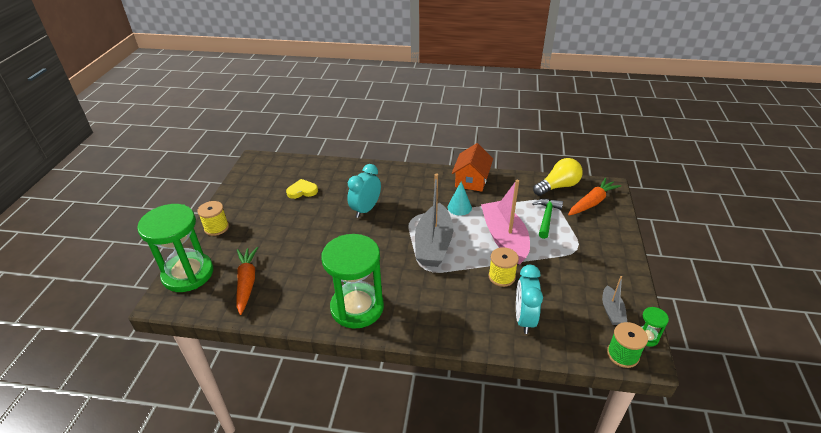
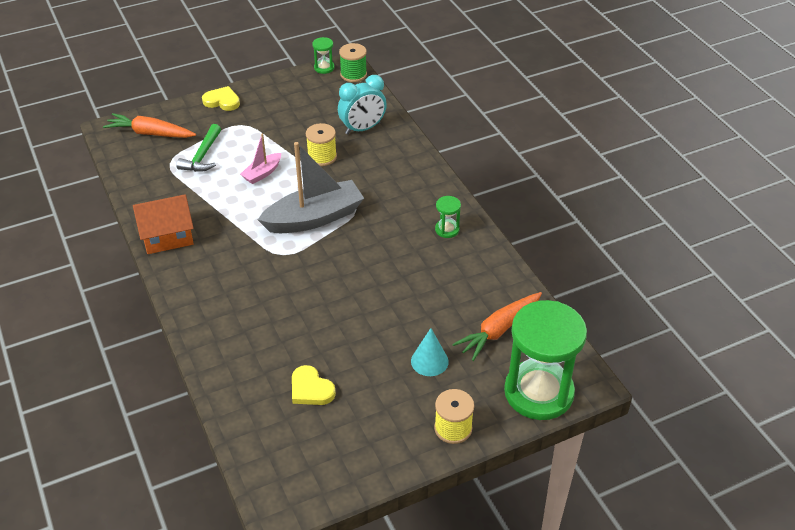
camera: 125 degrees left, 5 degrees up
(357, 307) = (447, 229): green hourglass -> green hourglass, size x0.41
(366, 209) = (299, 301): turquoise clock -> none
(459, 207) = (233, 224): turquoise cone -> turquoise cone (429, 361)
(504, 238) = (262, 173): pink boat -> pink boat, size x0.49
(546, 217) = (202, 156): green hammer -> green hammer turned 60 degrees counterclockwise
(558, 186) = (133, 164): yellow light bulb -> none
(611, 311) = (310, 88): grey boat -> none
(618, 250) = (222, 101): none -> yellow heart

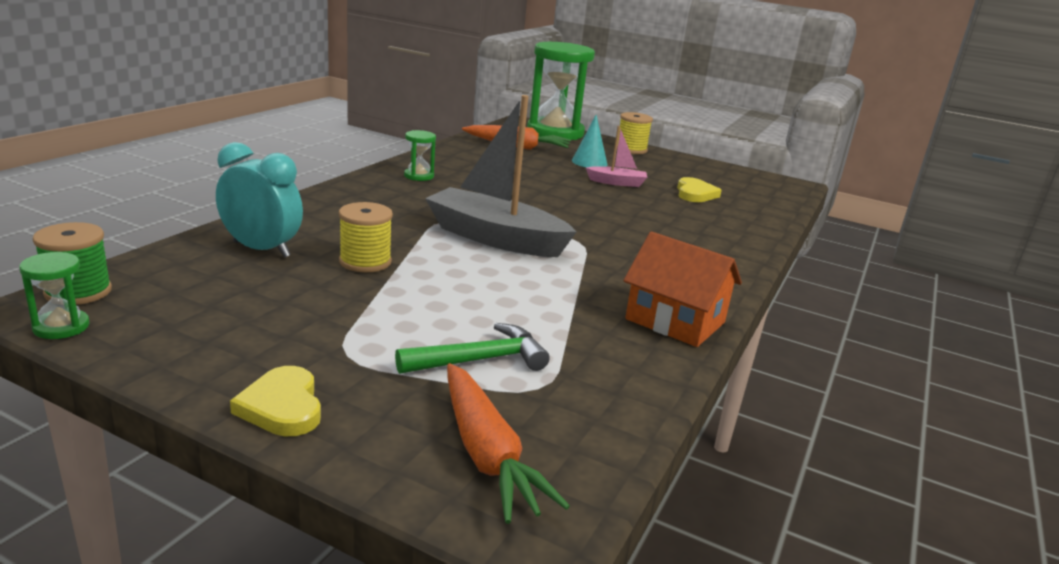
camera: 130 degrees left, 20 degrees down
(262, 173) = (456, 294): pink boat -> pink boat (617, 183)

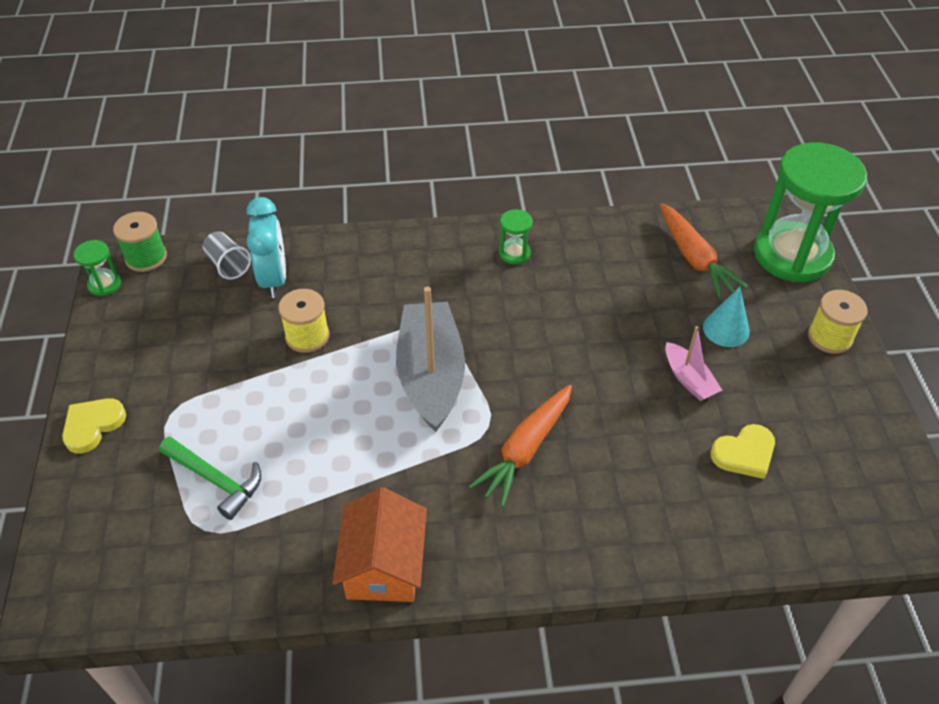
camera: 60 degrees right, 25 degrees up
(194, 260) = (228, 265): none -> grey cup
(486, 454) = (107, 544): orange carrot -> orange carrot (525, 450)

